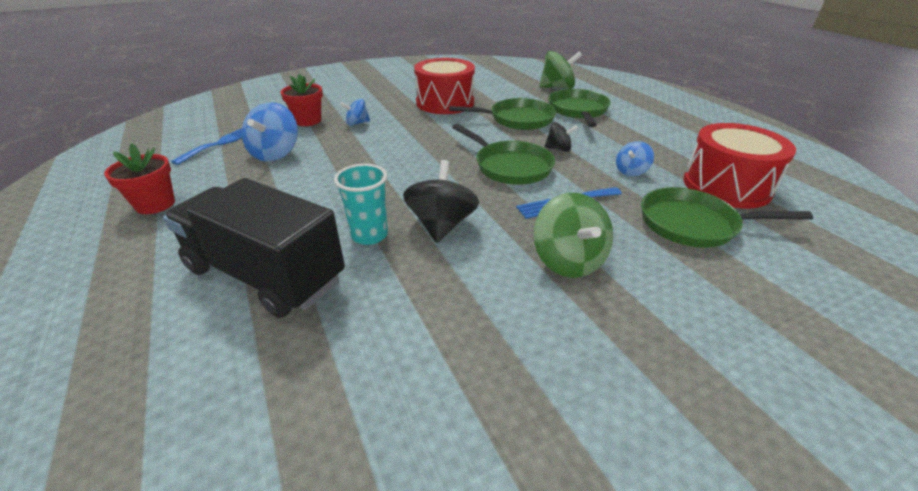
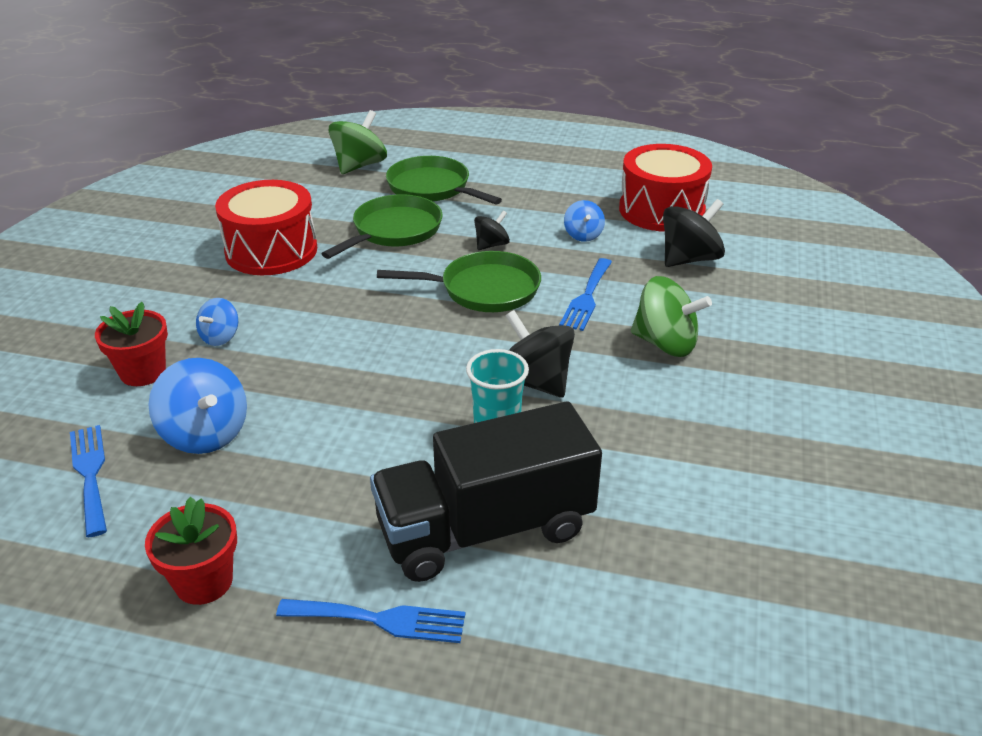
camera: 50 degrees left, 0 degrees up
(149, 274) = (380, 620): none -> blue fork
(693, 224) = (689, 259): green pan -> black spinning top

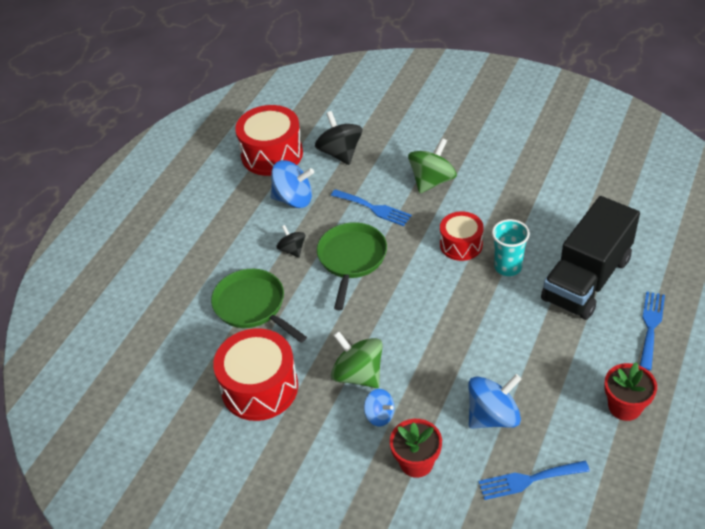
camera: 75 degrees left, 10 degrees up
(359, 165) = (127, 326): green spinning top -> green spinning top (358, 374)
(432, 188) = (189, 278): green pan -> none
(485, 528) = (586, 279): black truck -> black truck turned 45 degrees clockwise
(535, 382) = (461, 244): black spinning top -> red drum
(583, 235) = (294, 199): blue spinning top -> blue spinning top, size x1.73

